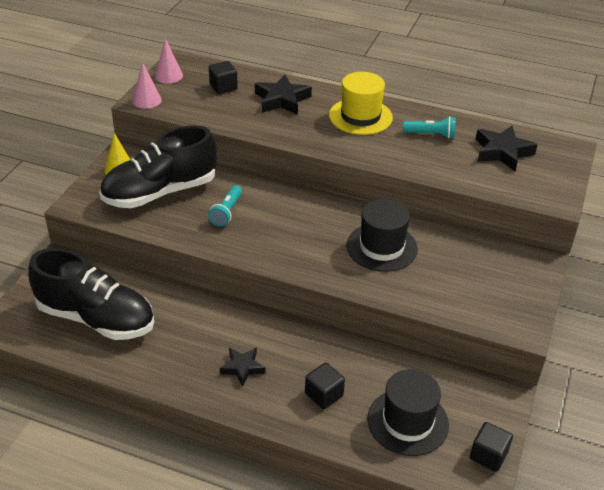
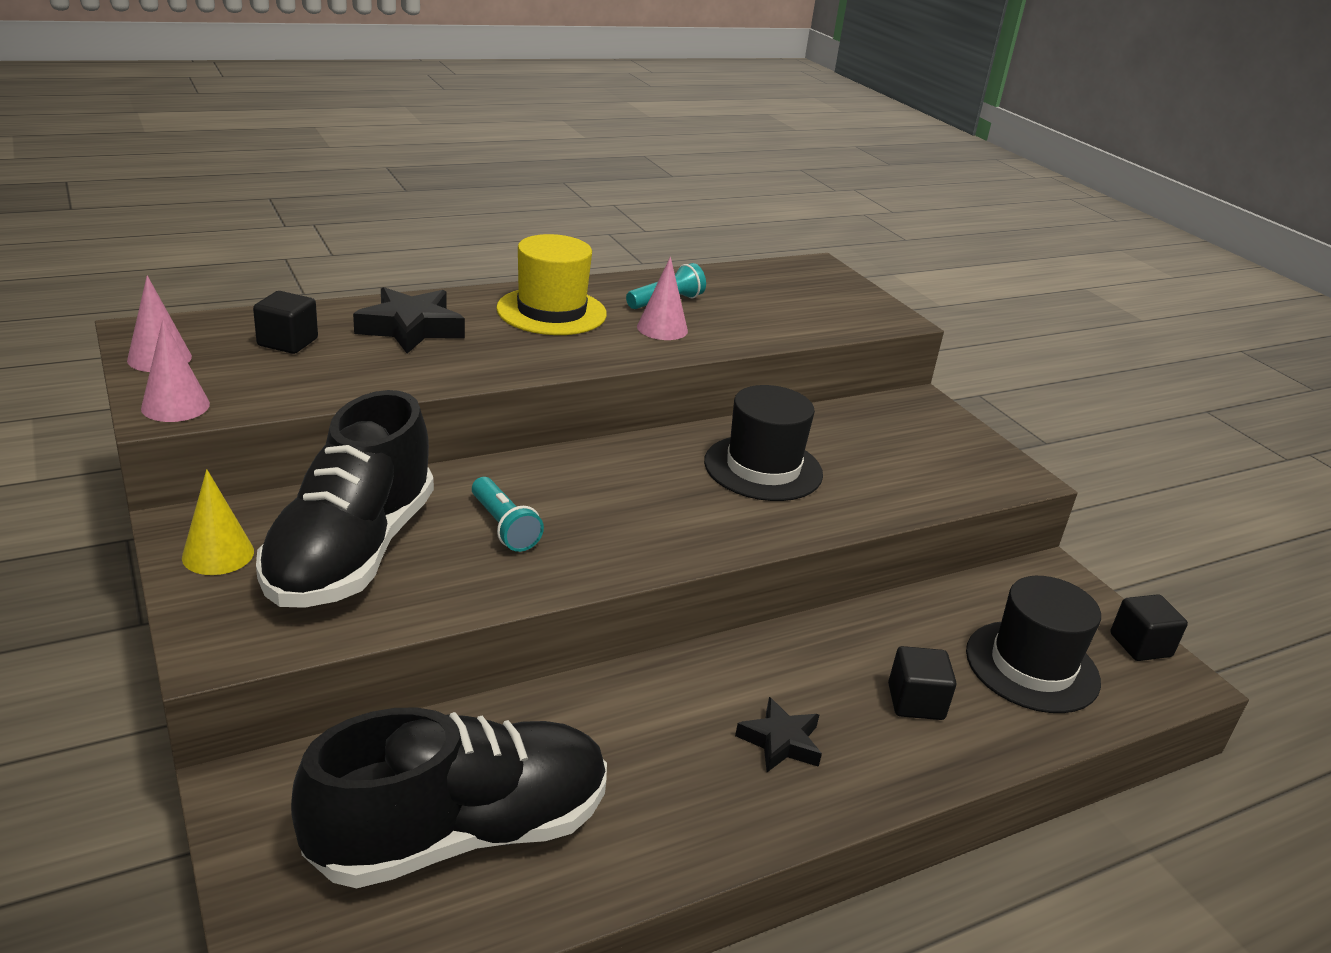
camera: 50 degrees left, 10 degrees down
(402, 149) = (662, 328): none -> pink cone
(502, 152) = (767, 292): black star -> none

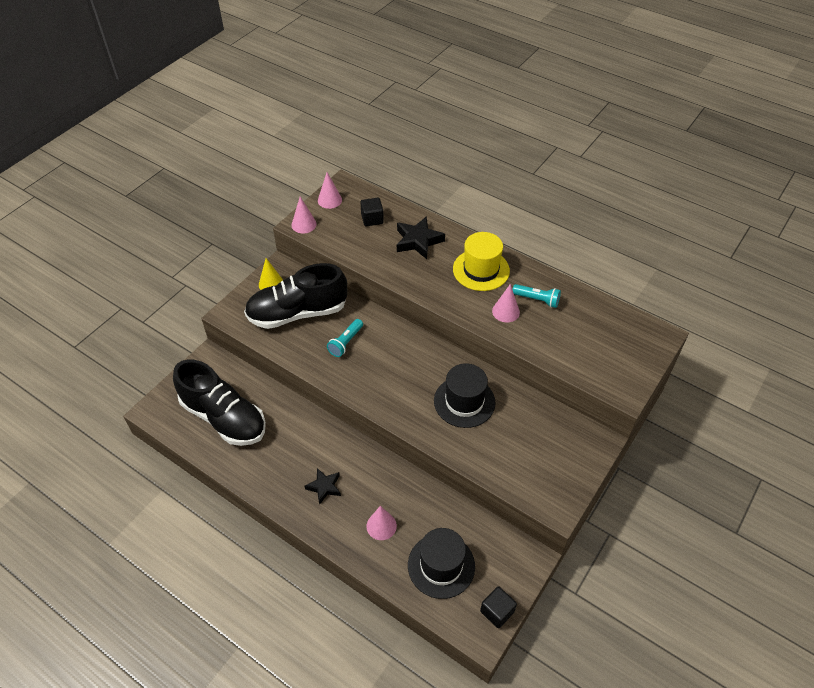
camera: 65 degrees right, 20 degrees up
(915, 702) = (381, 526): black cube -> pink cone

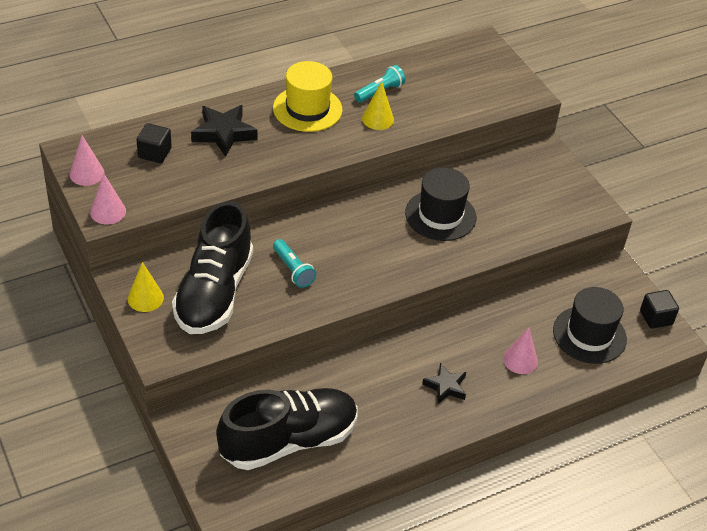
camera: 65 degrees left, 5 degrees down
(505, 311) = (378, 119): pink cone -> yellow cone

